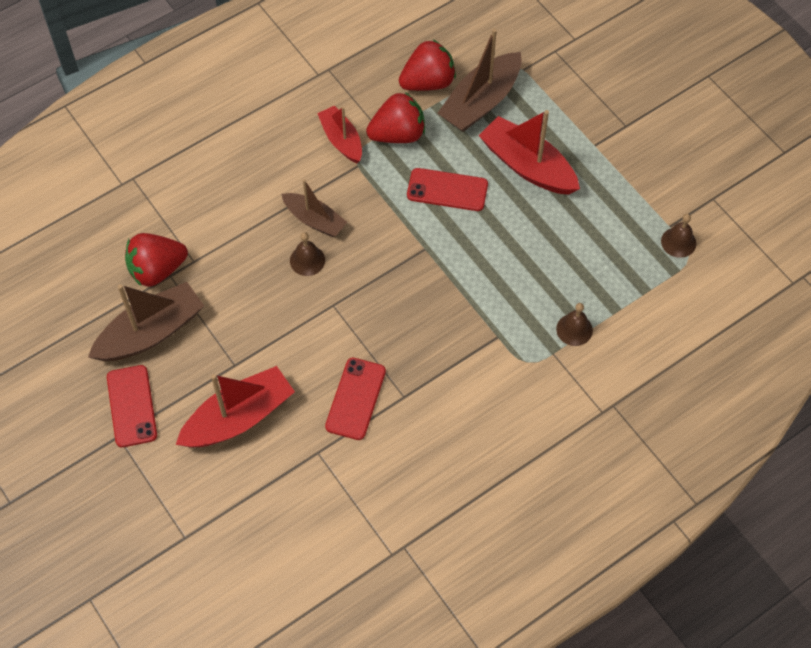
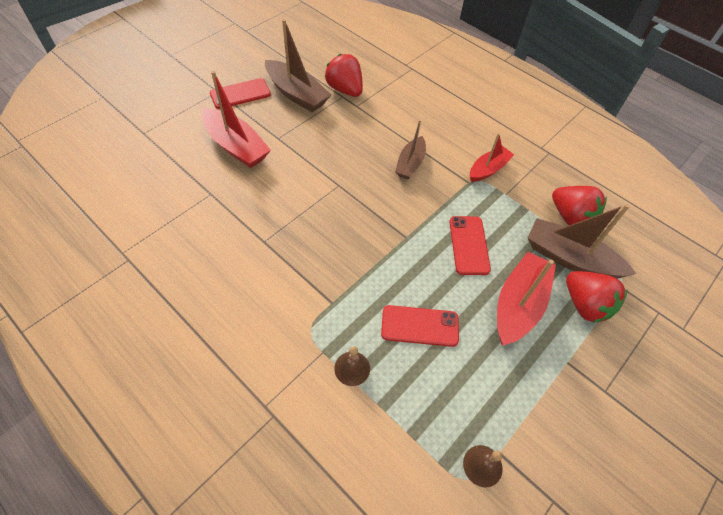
camera: 75 degrees right, 5 degrees down
(307, 260) = (374, 164): brown bell -> none
(355, 399) = (258, 210): red phone -> red phone (420, 326)
(398, 134) = (509, 204): red strawberry -> red strawberry (585, 305)

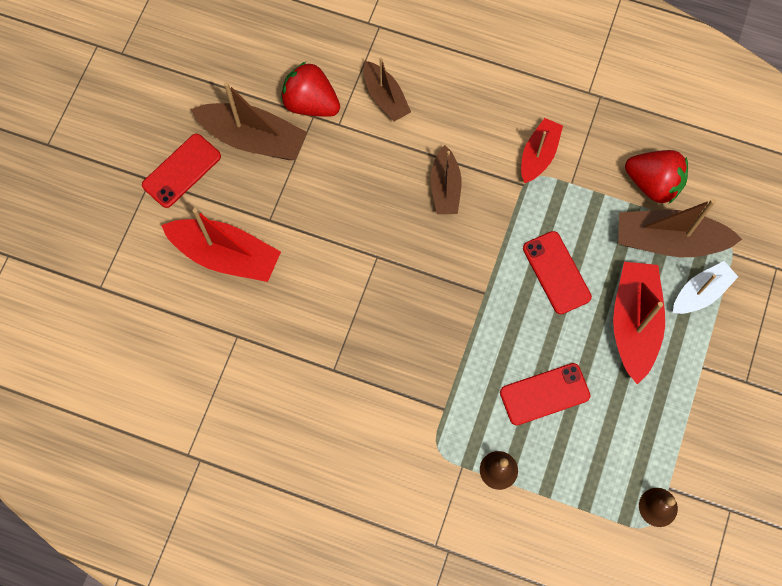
camera: 20 degrees left, 15 degrees up
(396, 103) = (385, 97): none -> brown boat
(585, 305) = (700, 293): red strawberry -> white boat

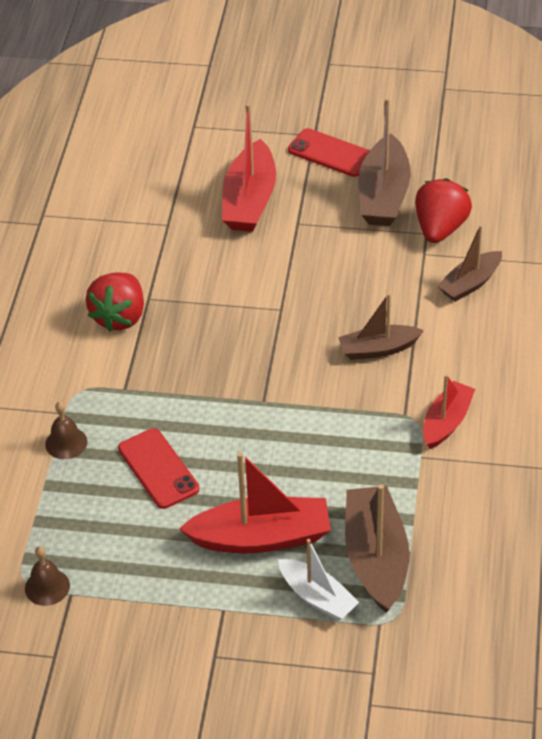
camera: 80 degrees right, 25 degrees down
(538, 155) = (446, 422): red boat -> red boat turned 75 degrees counterclockwise
(556, 272) = (304, 459): red phone -> none
(653, 184) = (446, 533): red strawberry -> red strawberry (120, 317)

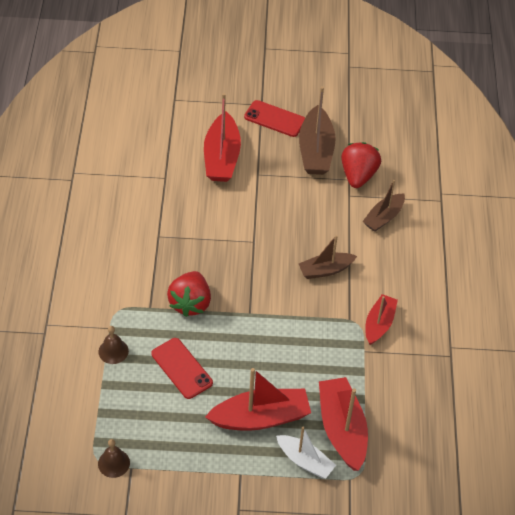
camera: 10 degrees left, 5 degrees up
(120, 317) = (139, 251): red strawberry -> red strawberry (190, 303)
(376, 558) = (342, 429): brown boat -> red boat

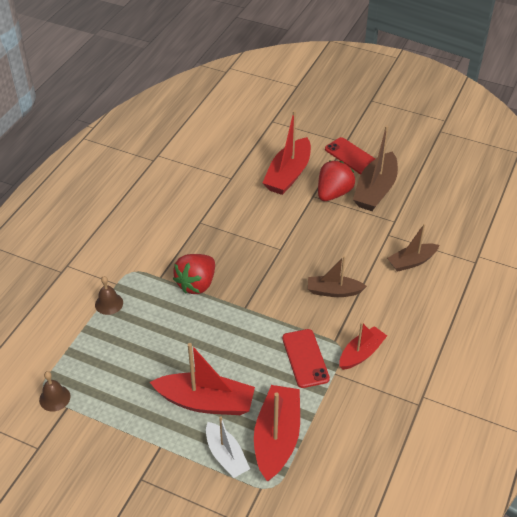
camera: 25 degrees right, 5 degrees down
(181, 368) = (159, 336): red phone -> red phone (305, 358)
(358, 175) = (404, 220): red strawberry -> red strawberry (333, 193)

